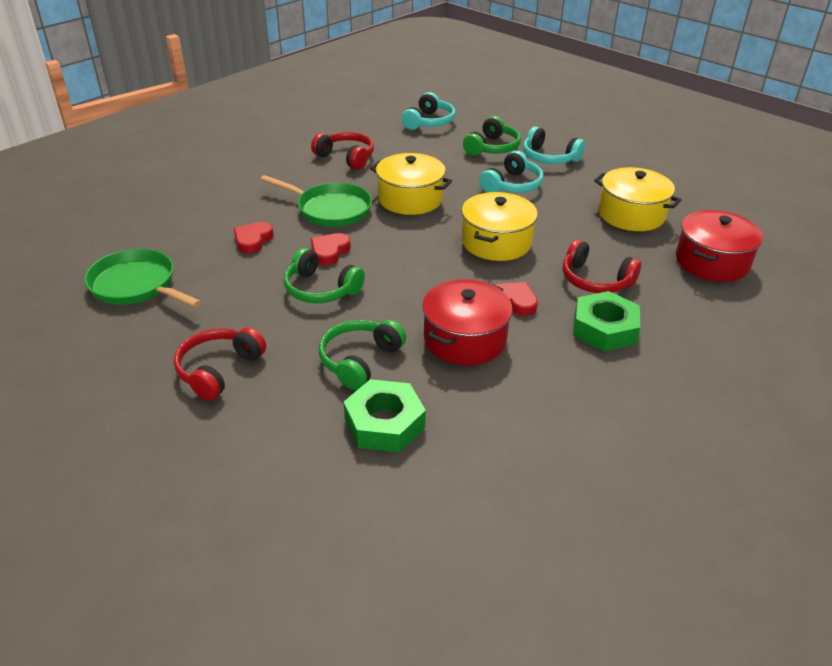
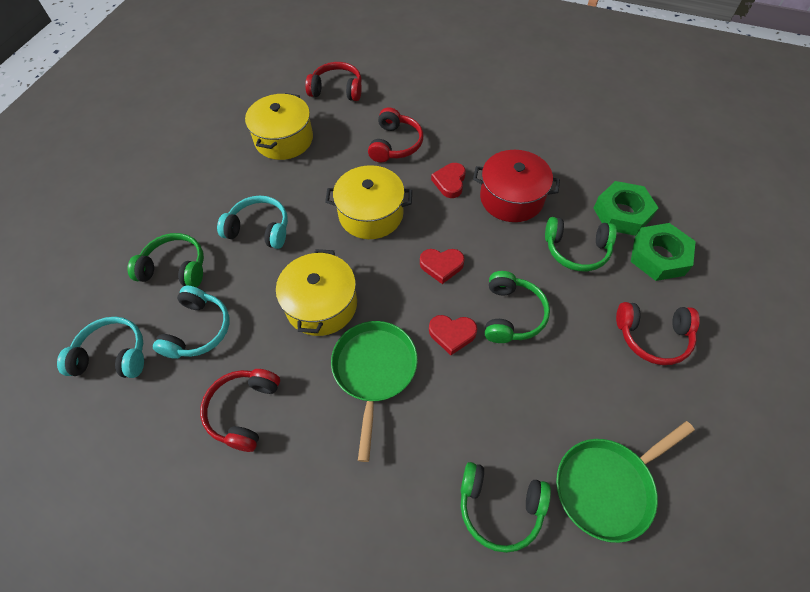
camera: 110 degrees left, 20 degrees up
(136, 285) = (607, 486): green pan -> green pan turned 45 degrees clockwise
(179, 234) = (499, 507): none -> green headphones
(253, 240) = (470, 416): red heart -> red heart (441, 266)
(549, 158) = (187, 214): turquoise headphones -> turquoise headphones (198, 330)
(604, 329) = (452, 130): green nut -> green nut (658, 256)
(712, 262) = (337, 90): red pot -> red headphones

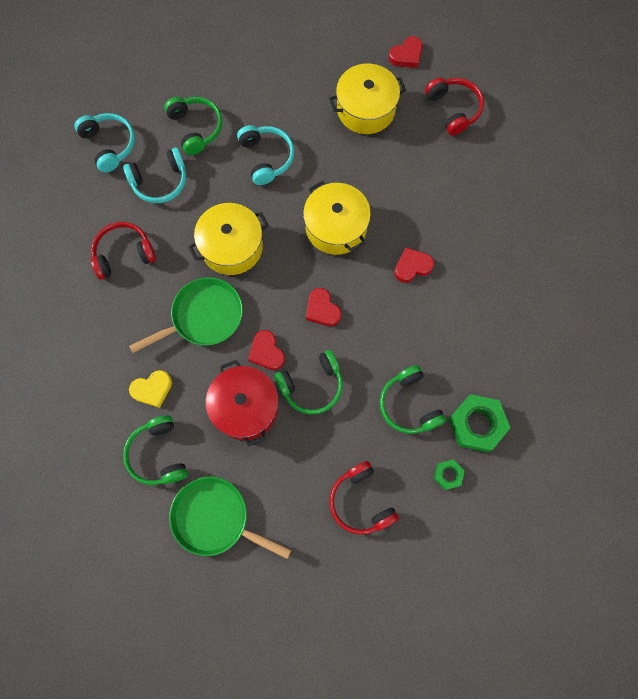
camera: 55 degrees right, 15 degrees up
(264, 92) = (406, 55): none -> red heart
(395, 144) = (424, 198): red headphones -> none
(419, 470) = (152, 389): none -> yellow heart
(511, 198) = (430, 325): red pot -> red pot (245, 407)
(658, 256) = (448, 475): green nut -> green nut, size x0.52

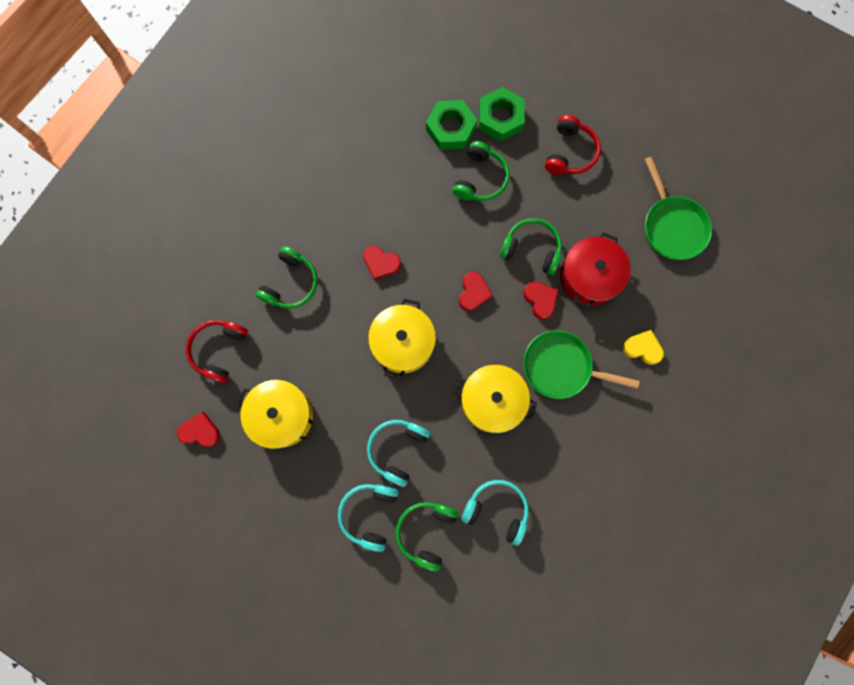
camera: 135 degrees left, 5 degrees up
(109, 145) = (508, 585): turquoise headphones -> turquoise headphones (369, 513)
(124, 254) = (577, 473): red headphones -> none
(158, 454) = (675, 300): green headphones -> green headphones (291, 283)
(266, 352) = (540, 300): red heart -> red heart turned 45 degrees counterclockwise
(448, 475) = (500, 118): green nut -> green nut, size x1.94

